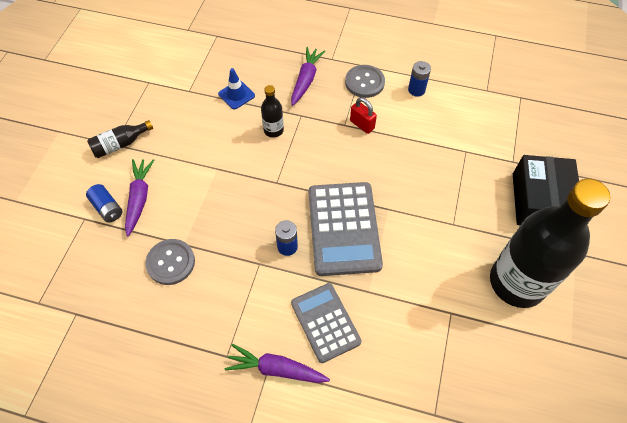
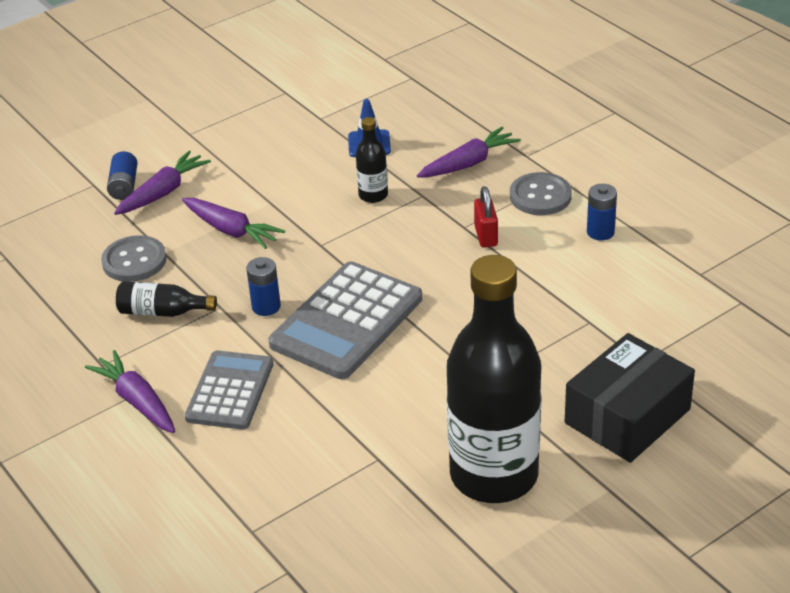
camera: 40 degrees right, 20 degrees down
(120, 144) = (195, 136): black bottle -> black bottle (162, 312)
(212, 203) = (231, 230): none -> purple carrot

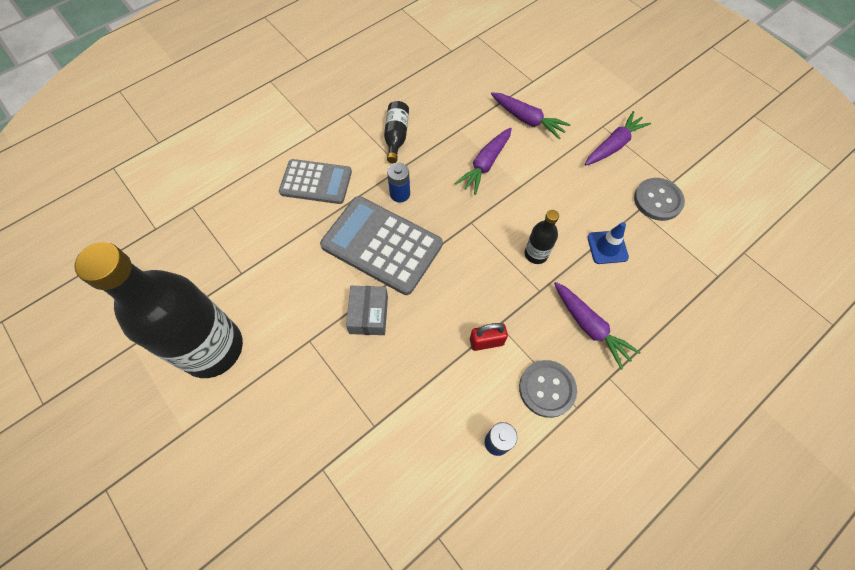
camera: 85 degrees right, 25 degrees up
(124, 186) = (532, 97): blue battery -> none
(134, 261) = (449, 114): grey button -> grey button (658, 200)
(137, 401) = (312, 135): purple carrot -> purple carrot (613, 145)
(448, 330) = (369, 314): none -> grey box
(627, 416) = (258, 451): black box -> none

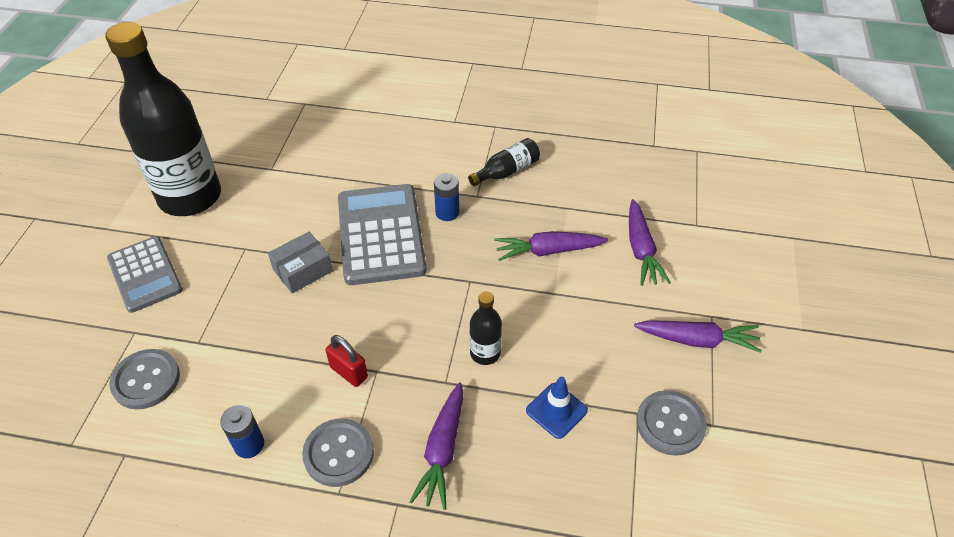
camera: 50 degrees right, 15 degrees down
(316, 182) = (401, 154): grey calculator -> grey calculator (145, 274)
(379, 485) = (146, 380): none -> grey button

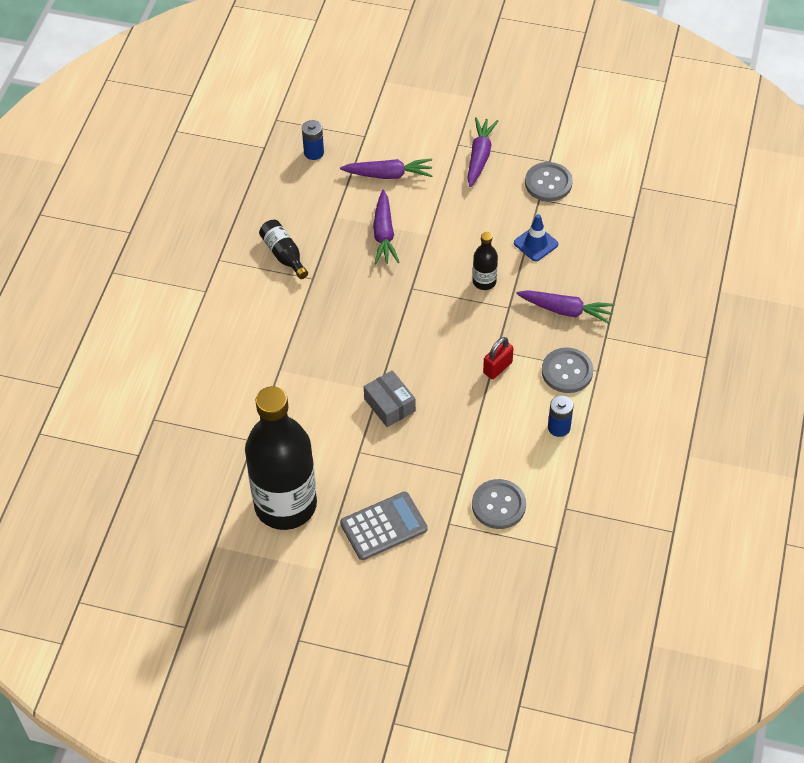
camera: 85 degrees left, 5 degrees up
(381, 234) = (353, 349): grey calculator -> none
(447, 212) = (331, 300): blue battery -> blue battery (314, 152)

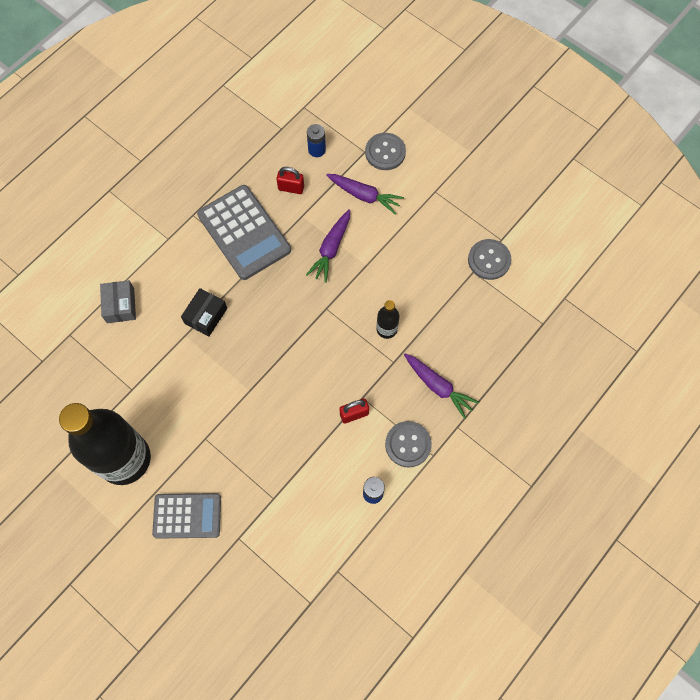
camera: 25 degrees right, 15 degrees up
(284, 254) = (244, 233): black bottle -> grey calculator
(290, 344) = (206, 316): none -> black box
(308, 196) = (291, 188): none -> red padlock
(389, 405) = (251, 407): grey box -> grey box (120, 305)
(479, 156) = (446, 210): purple carrot -> none
(498, 505) = (286, 541): grey button -> grey button (385, 152)
(535, 244) = (447, 312): blue traffic cone -> none

